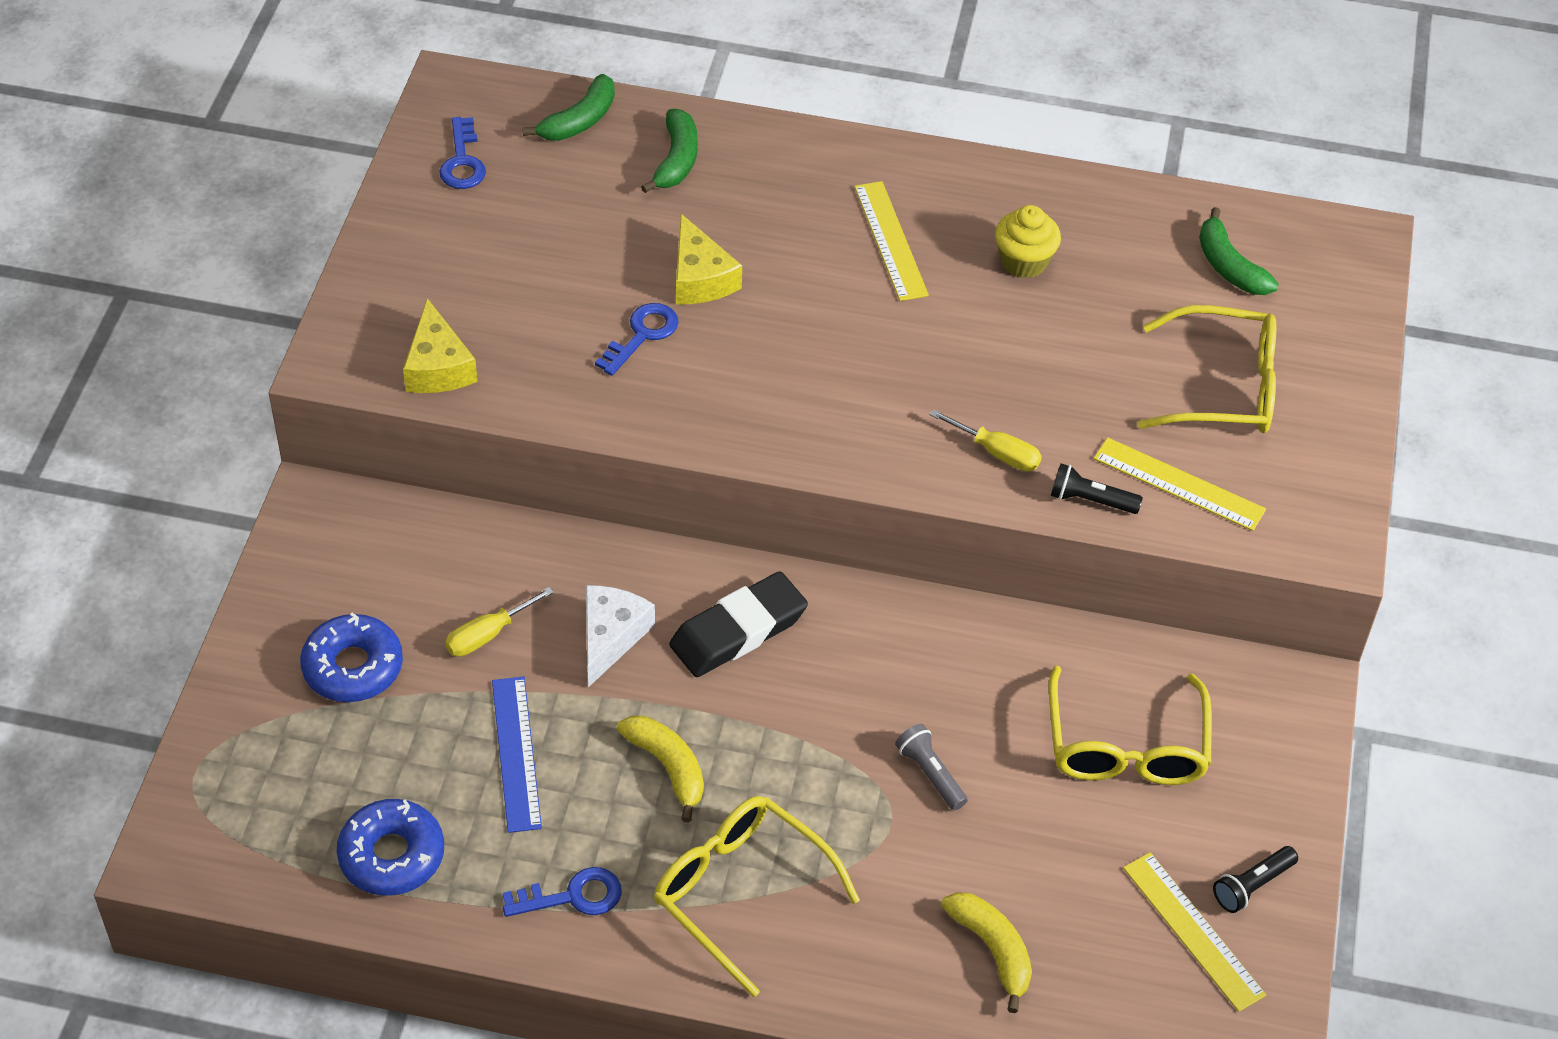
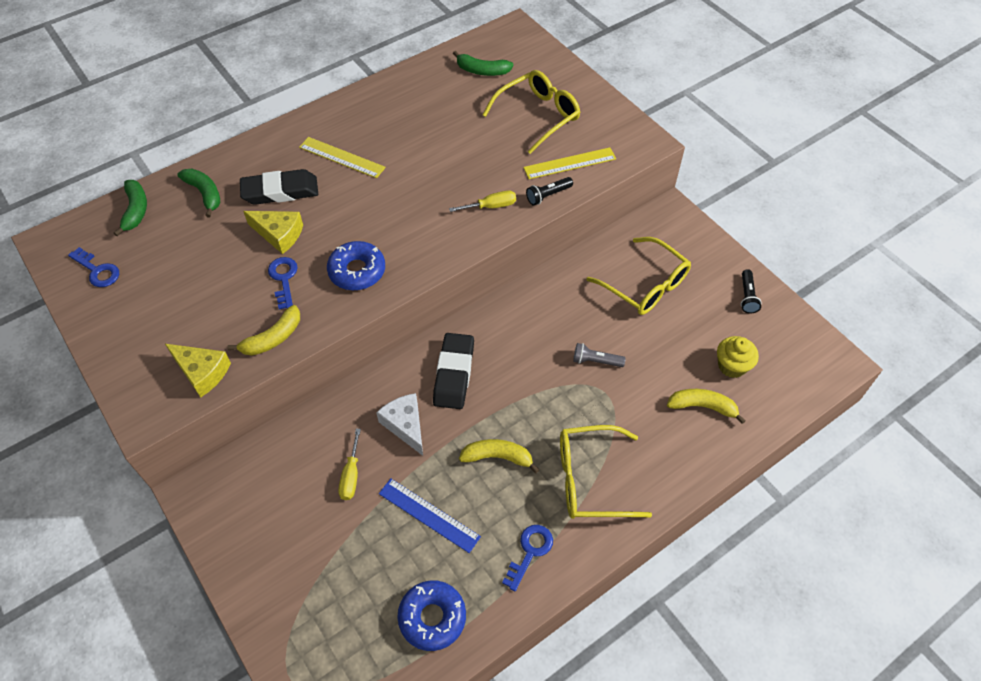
camera: 45 degrees left, 5 degrees up
(353, 667) = (306, 550): blue donut -> blue donut (357, 271)
(551, 392) = (273, 338): none -> yellow banana
(765, 226) = (280, 191): none -> black eraser
(1024, 262) = (405, 126): yellow cupcake -> yellow cupcake (732, 366)
(1193, 931) = (751, 331): yellow ruler -> none

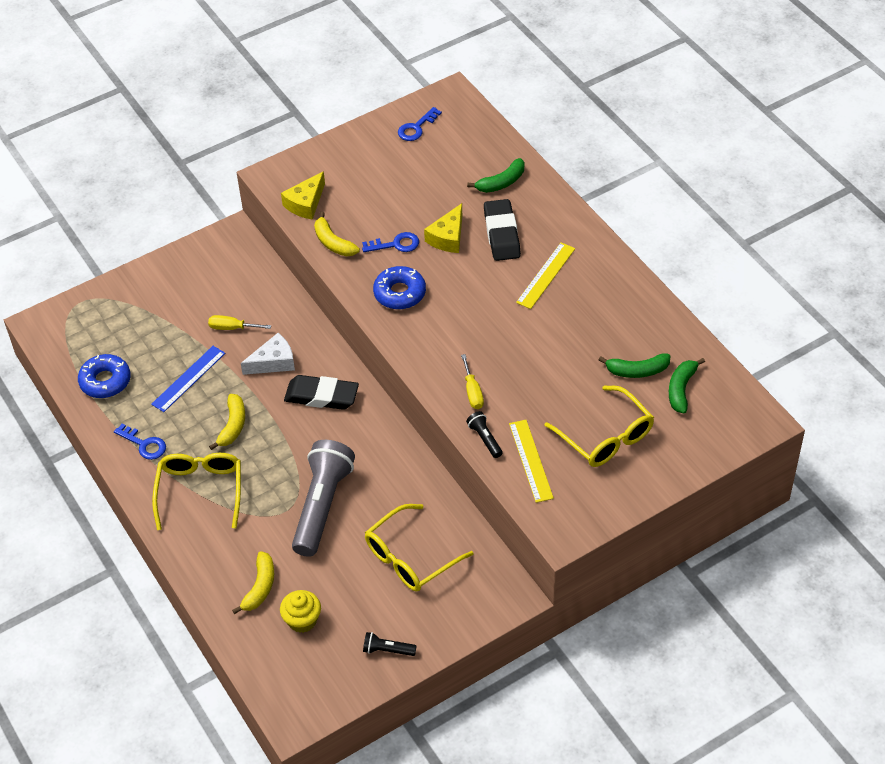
camera: 95 degrees right, 5 degrees down
(136, 210) = (483, 140): green banana -> green banana (637, 371)
(596, 361) = (322, 506): grey flashlight -> grey flashlight, size x2.37

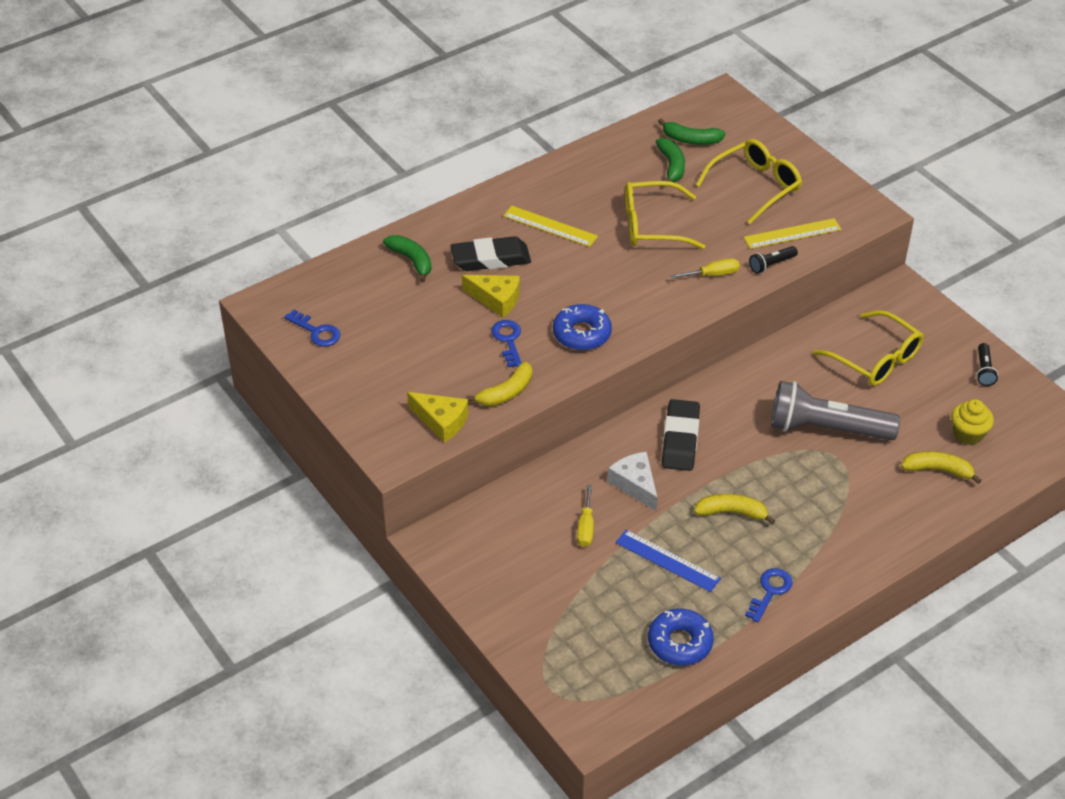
camera: 95 degrees left, 5 degrees down
(200, 491) = (826, 532): yellow glasses -> yellow glasses (652, 225)

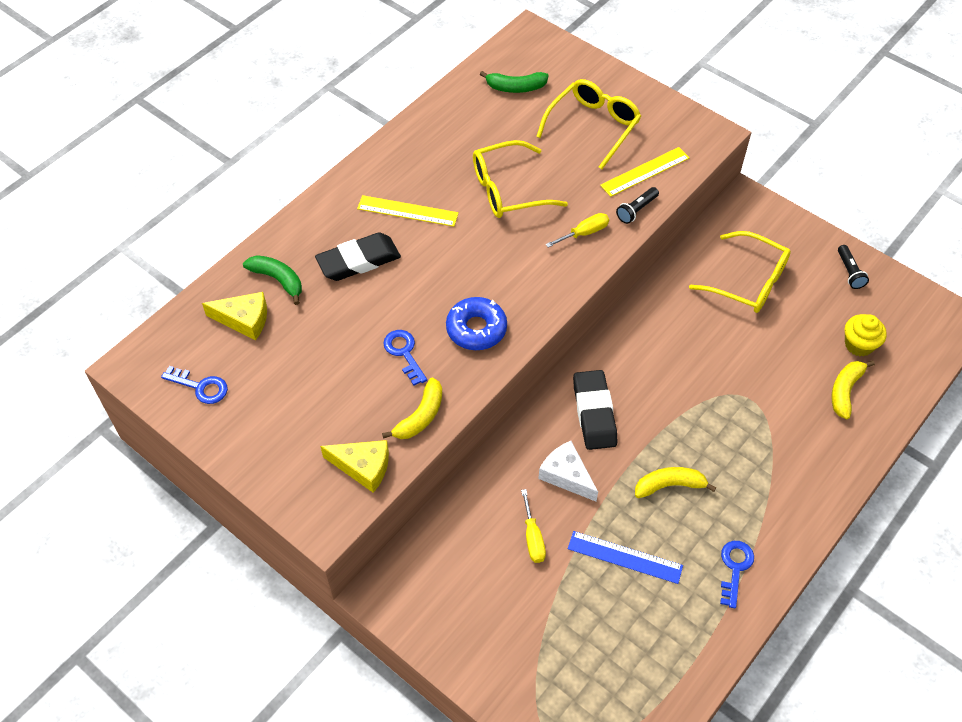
camera: 15 degrees left, 10 degrees up
(496, 299) = (378, 307): yellow cheese -> yellow cheese (244, 320)
(671, 166) = (506, 120): green banana -> none
(680, 643) = (667, 652): blue donut -> none
(826, 429) = (728, 369): grey flashlight -> none
(938, 470) = (845, 391): yellow banana -> yellow banana turned 60 degrees counterclockwise

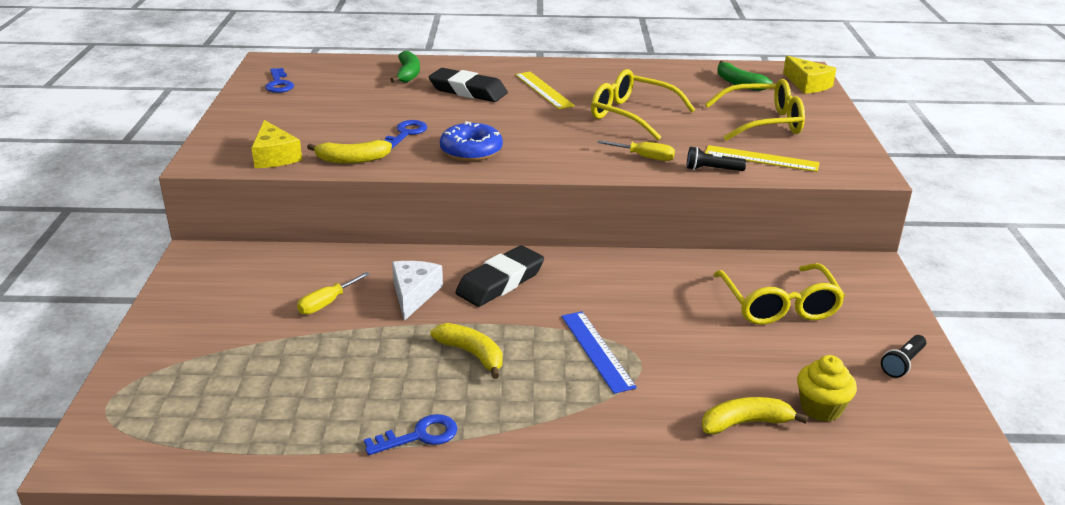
camera: 50 degrees right, 25 degrees down
(244, 320) = (356, 76): yellow cheese -> yellow cheese (807, 84)
(624, 557) = (358, 361): blue ruler -> blue ruler (596, 351)

